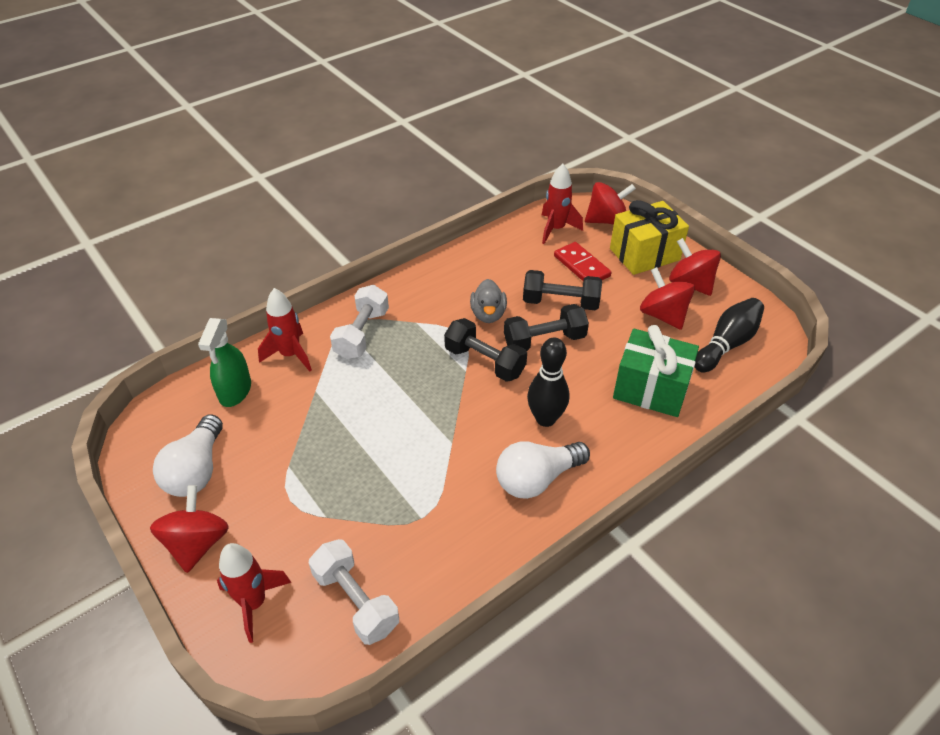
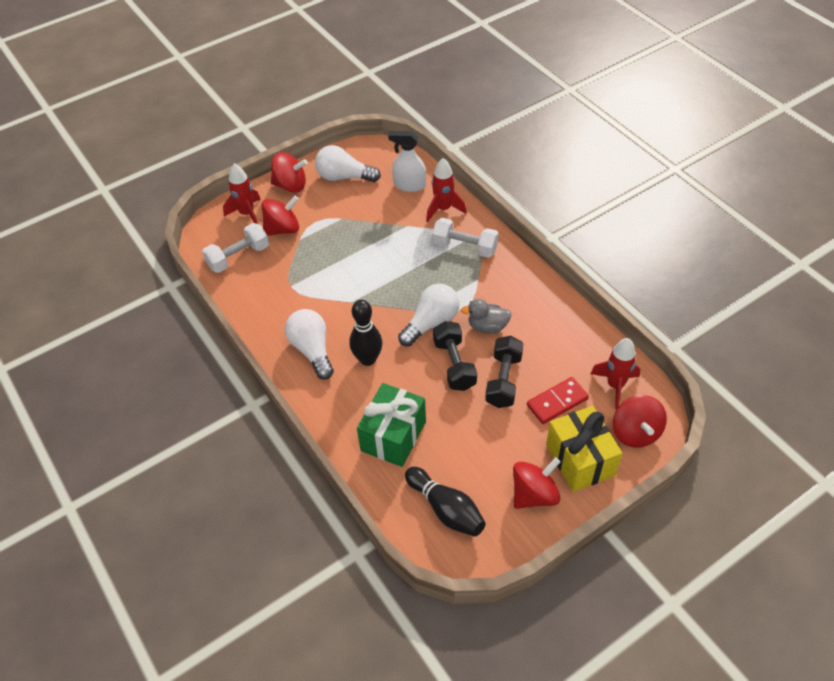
camera: 95 degrees right, 5 degrees up
(235, 391) = (409, 185): green spray bottle -> white spray bottle
(484, 361) = (431, 323): black dumbbell -> white light bulb
(663, 315) = (486, 461): red spinning top -> red spinning top (283, 229)

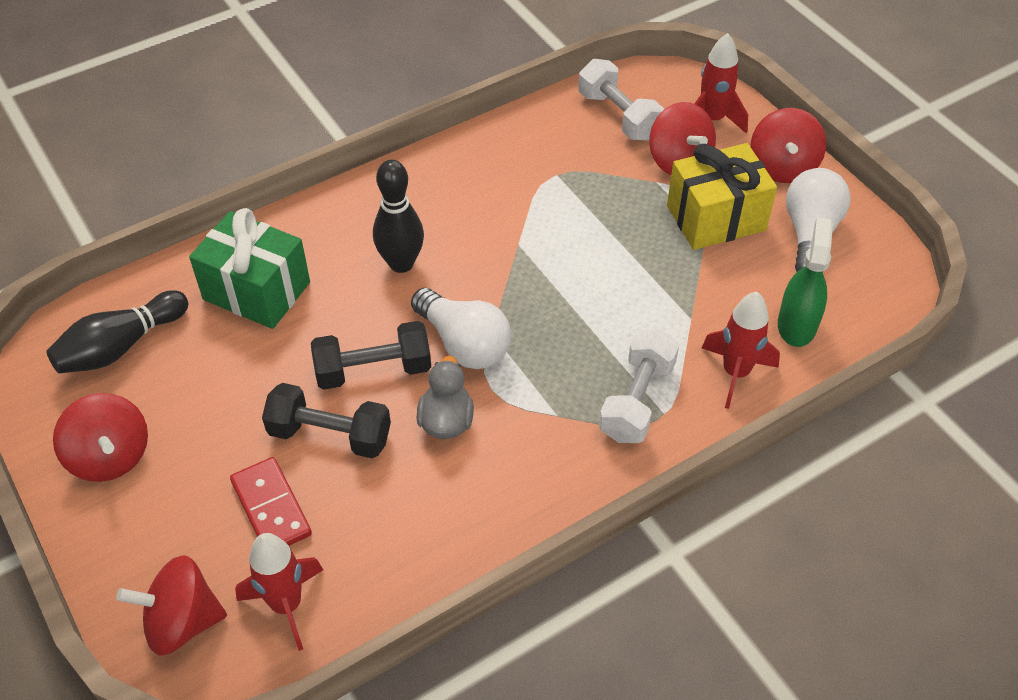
camera: 90 degrees right, 0 degrees up
(312, 350) = (428, 201): white light bulb -> none
(409, 185) = (797, 325): white spray bottle -> green spray bottle
(580, 460) = (152, 527): yellow gift -> yellow gift (716, 218)

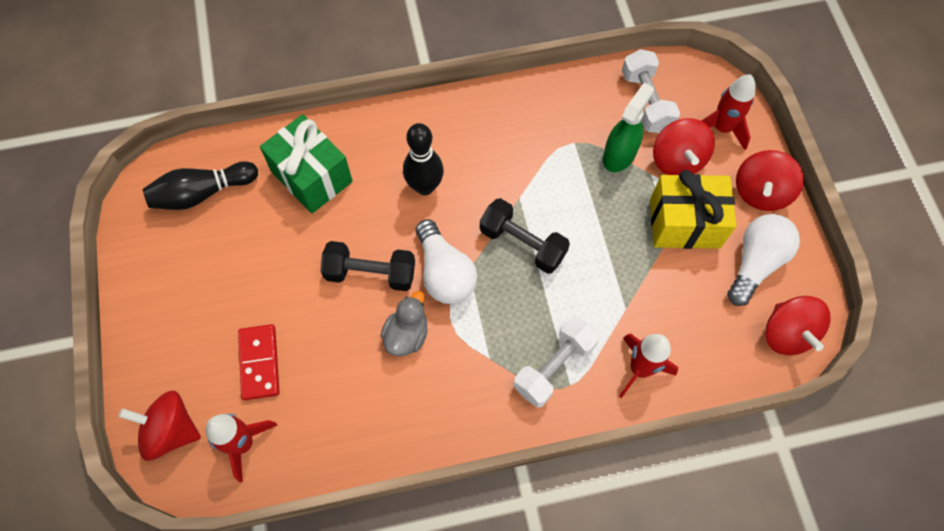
camera: 20 degrees right, 15 degrees up
(110, 456) = (166, 282): red spinning top -> red spinning top (787, 333)
(330, 435) = (320, 317): black dumbbell -> black dumbbell (522, 243)
(797, 325) = (707, 342): green spray bottle -> green spray bottle (619, 155)

